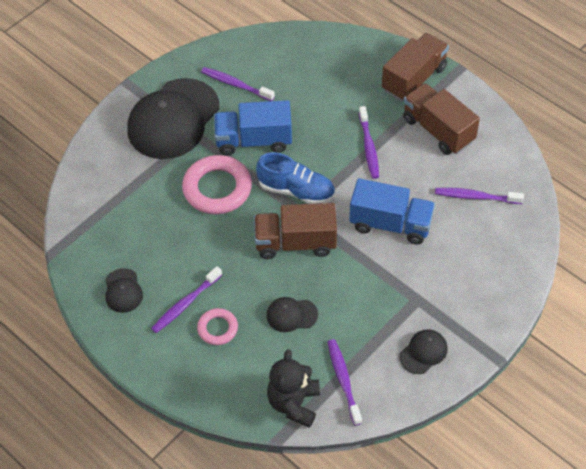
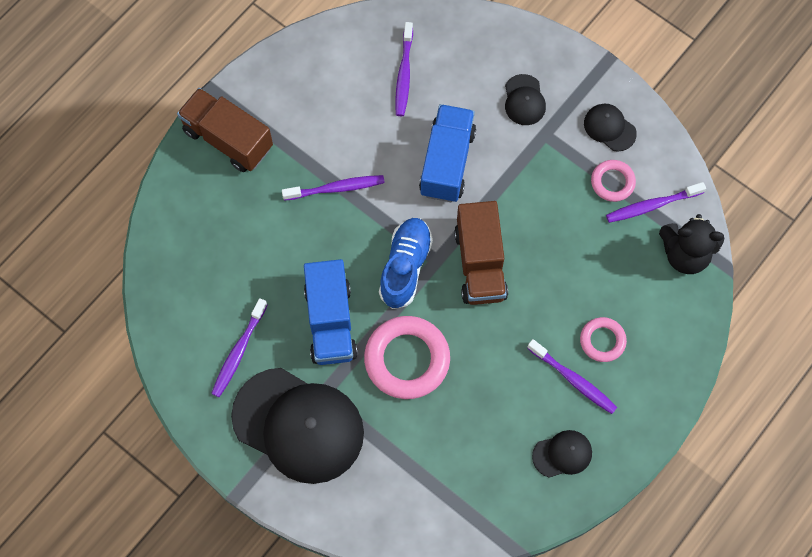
camera: 95 degrees left, 15 degrees up
(291, 315) = (577, 263): black cap -> black cap (524, 100)
(368, 350) = (612, 182): none -> pink ring
(438, 130) = (308, 112): brown truck -> none

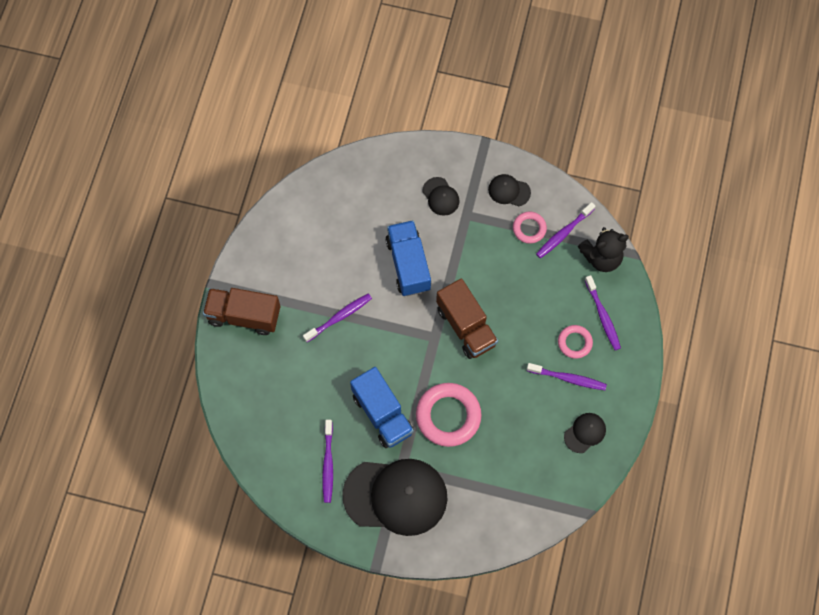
camera: 25 degrees left, 0 degrees up
(404, 74) = (347, 214): purple toothbrush -> purple toothbrush (603, 316)
(405, 267) = (415, 352): blue shoe -> none

